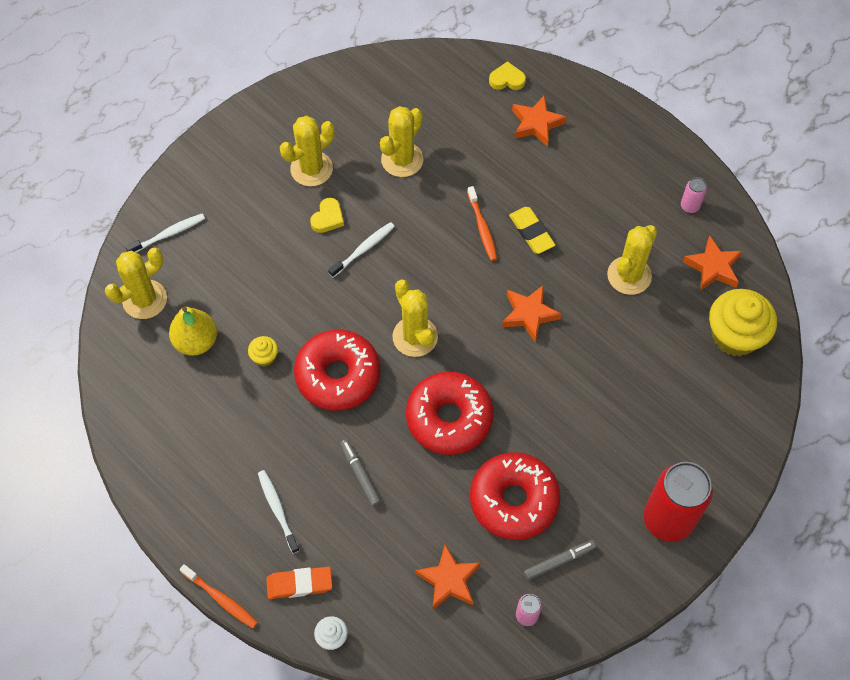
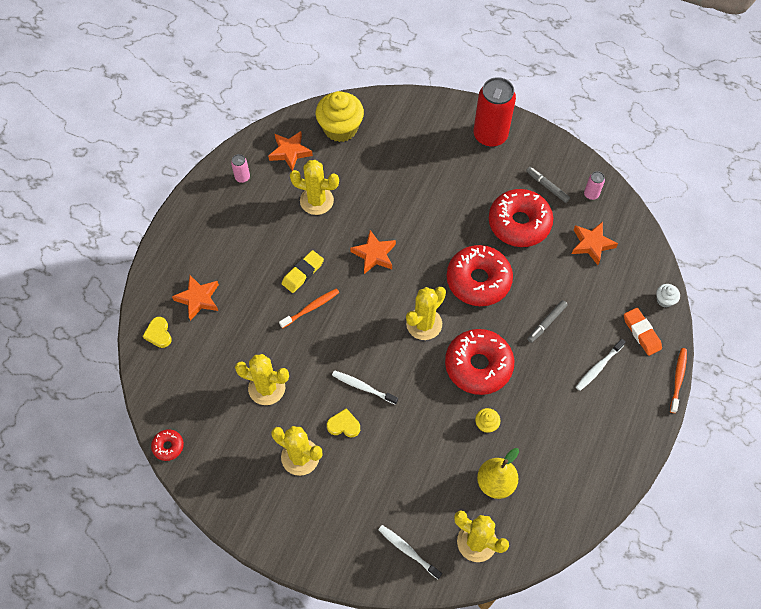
camera: 110 degrees left, 0 degrees up
(375, 61) = (168, 446): none -> red donut

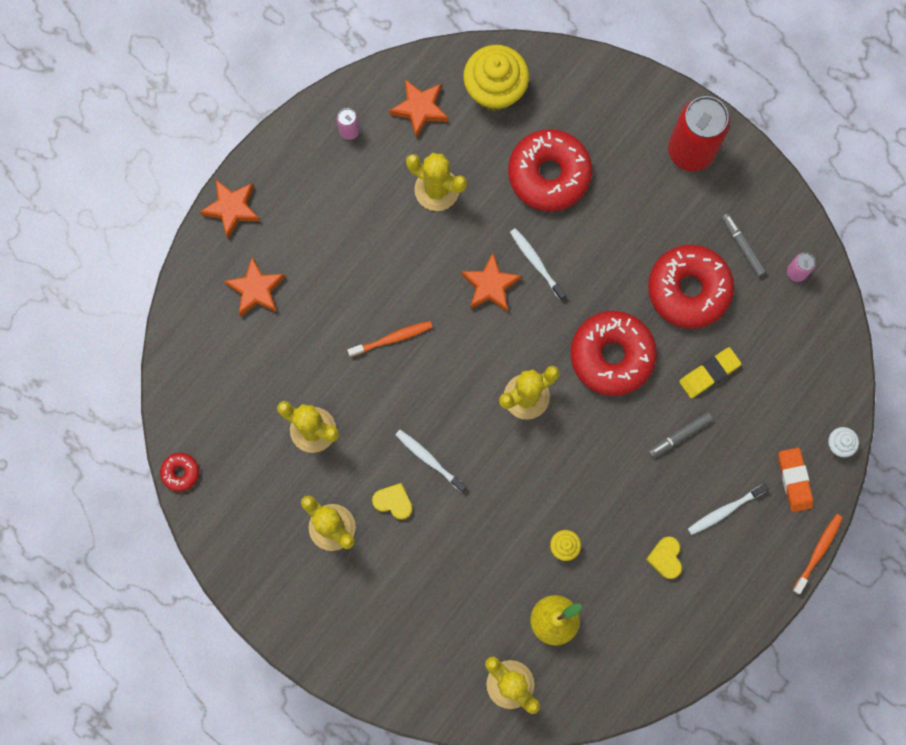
camera: 15 degrees right, 15 degrees up
(159, 334) = (198, 324): yellow heart -> yellow heart (665, 558)
(303, 273) = (394, 288): yellow eraser -> yellow eraser (709, 373)
(408, 551) = (428, 673): white toothbrush -> white toothbrush (536, 263)
(478, 366) = (577, 469): red donut -> red donut (549, 174)
(591, 244) = (772, 343): orange star -> orange star (232, 209)

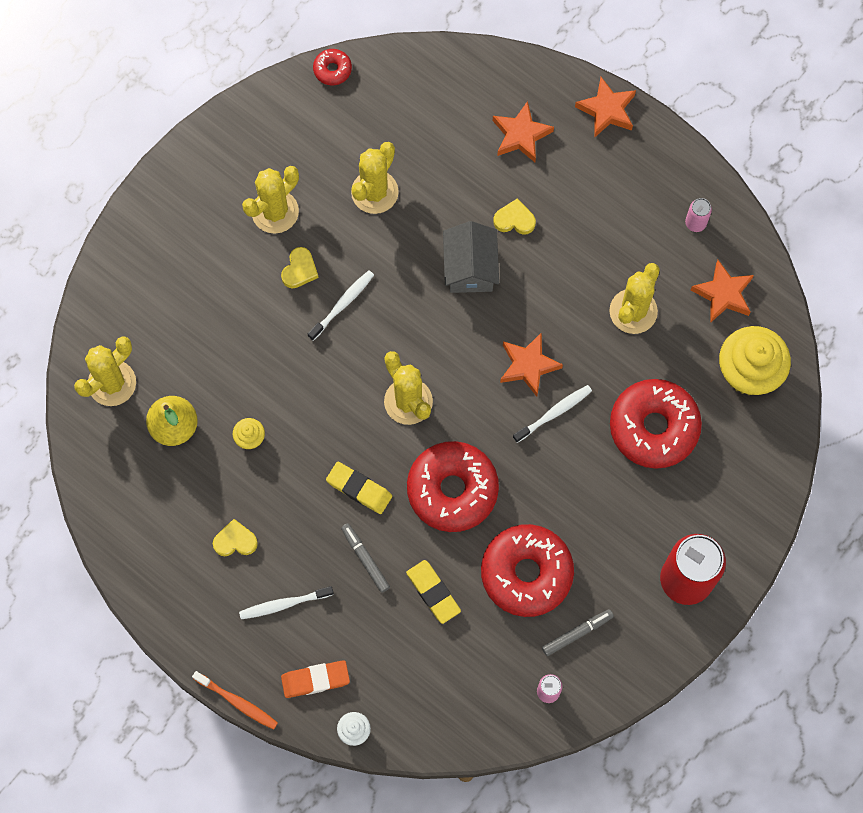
camera: 90 degrees right, 5 degrees down
(344, 296) = (514, 220): none -> yellow heart
(392, 338) = (470, 268): orange toothbrush -> grey house
(612, 442) = (359, 489): none -> yellow eraser
(724, 511) = (284, 604): white toothbrush -> white toothbrush turned 75 degrees counterclockwise

